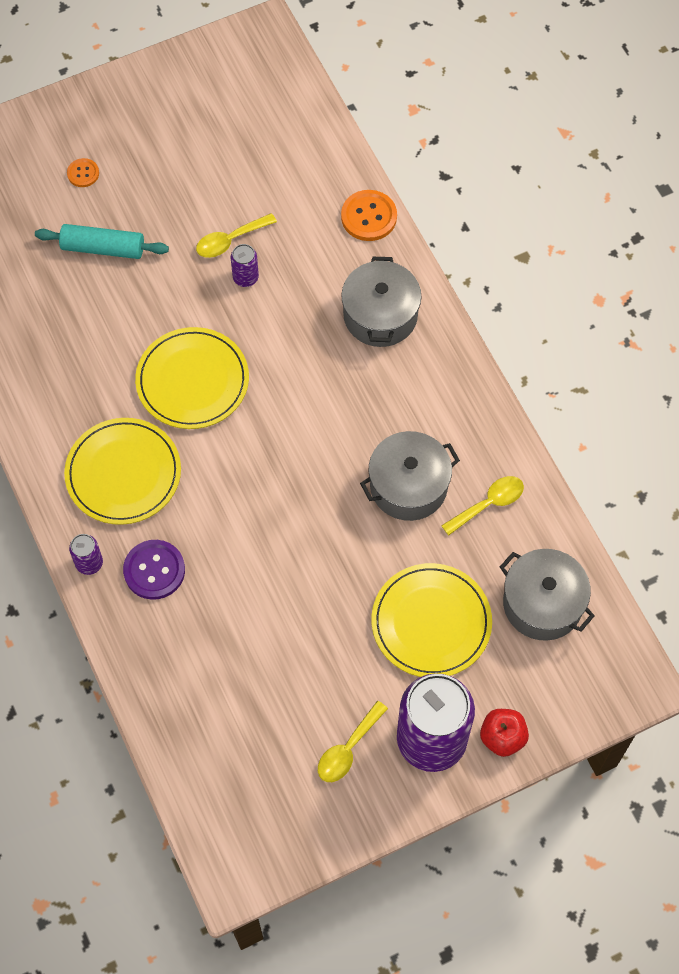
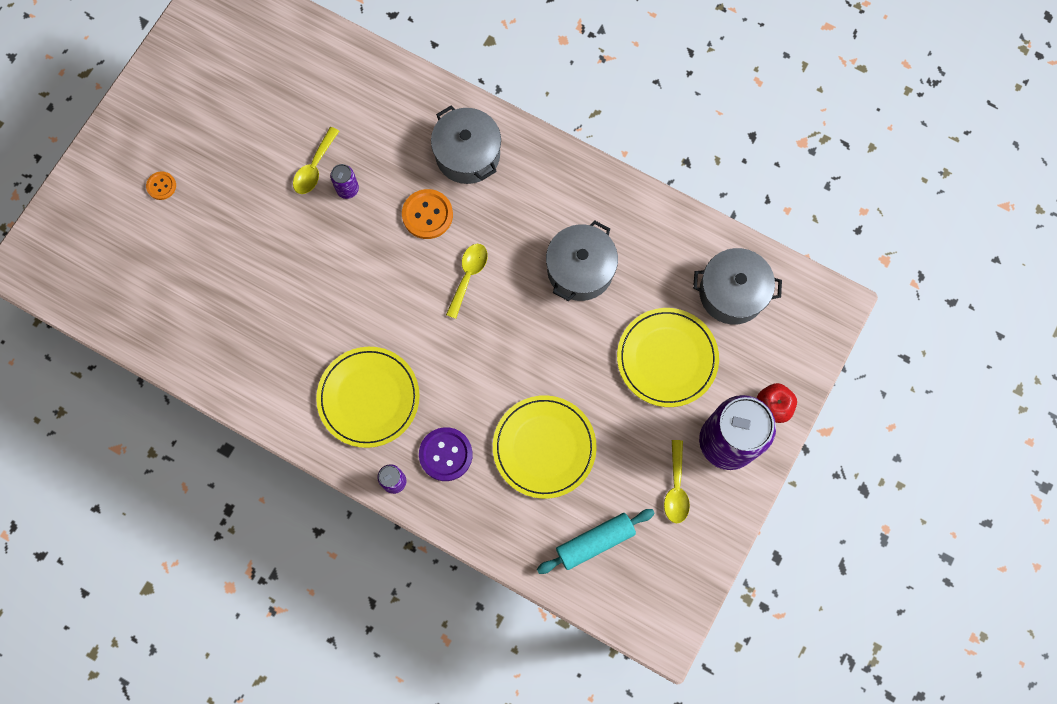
camera: 35 degrees left, 10 degrees up
(103, 248) = (222, 235): turquoise rolling pin -> turquoise rolling pin (595, 541)
(192, 380) = (367, 294): yellow plate -> yellow plate (544, 447)
(369, 217) = (404, 84): orange button -> orange button (427, 215)
(488, 504) = (644, 246): yellow spoon -> yellow spoon (468, 276)

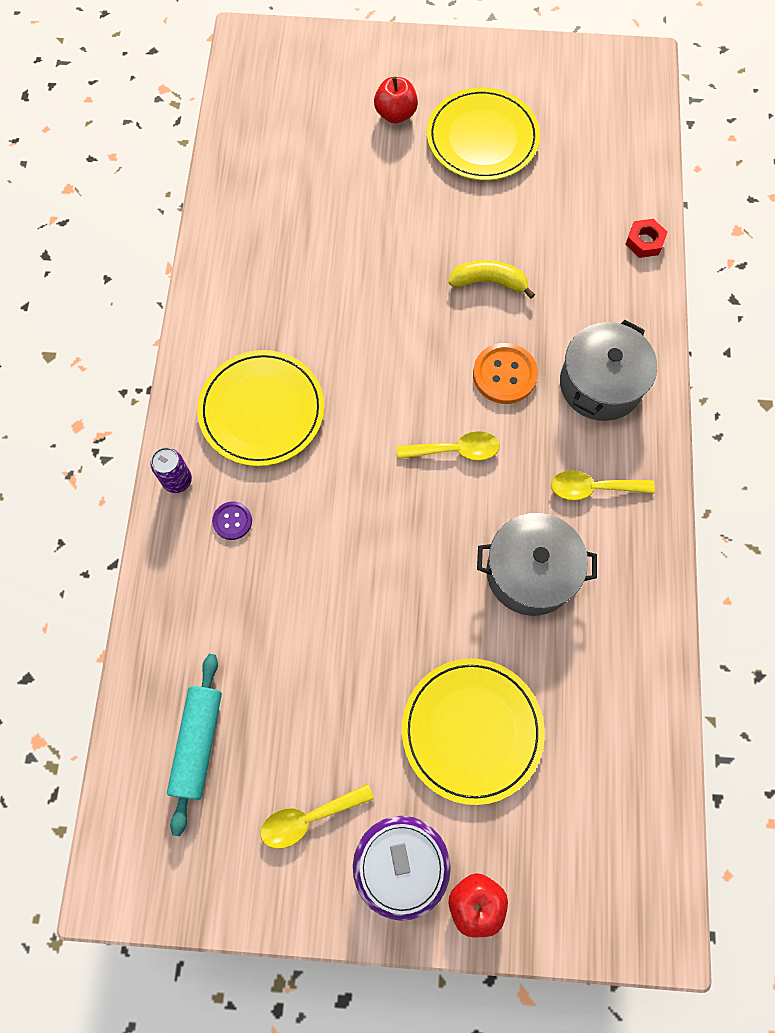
camera: 65 degrees right, 5 degrees down
(161, 186) = (395, 114): orange button -> red apple
(314, 167) = (495, 240): yellow spoon -> yellow spoon (593, 488)
(347, 189) = (489, 282): purple can -> yellow banana
(372, 66) = (644, 242): none -> red nut
(446, 454) = (232, 521): purple button -> purple button, size x0.58
(544, 447) = (289, 629): yellow plate -> yellow plate (482, 138)
(595, 541) = (198, 743): turquoise rolling pin -> turquoise rolling pin turned 60 degrees clockwise
(732, 293) = (601, 778): grey pot -> none

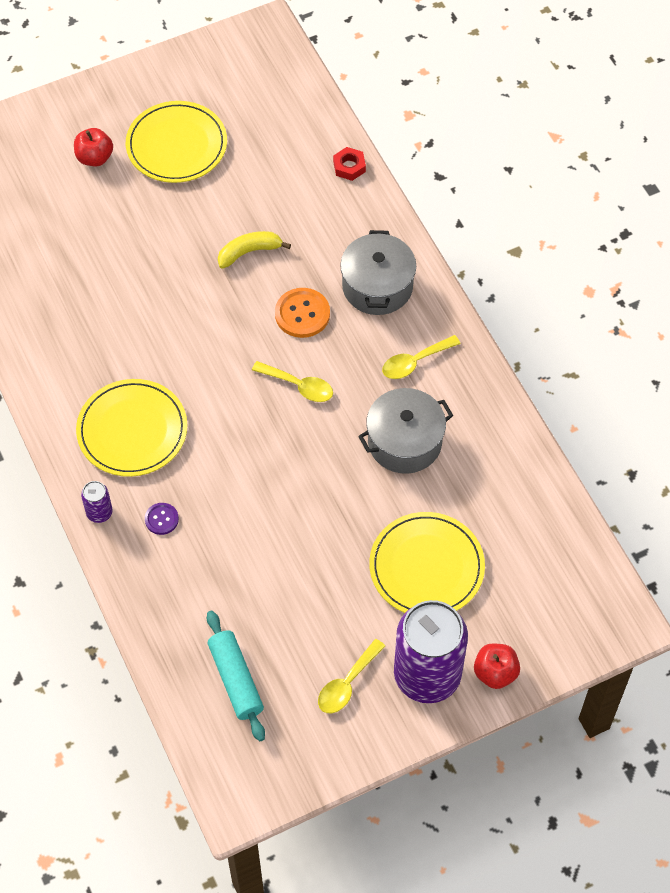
camera: 30 degrees left, 10 degrees down
(455, 450) = (298, 386): yellow spoon -> yellow spoon turned 60 degrees clockwise

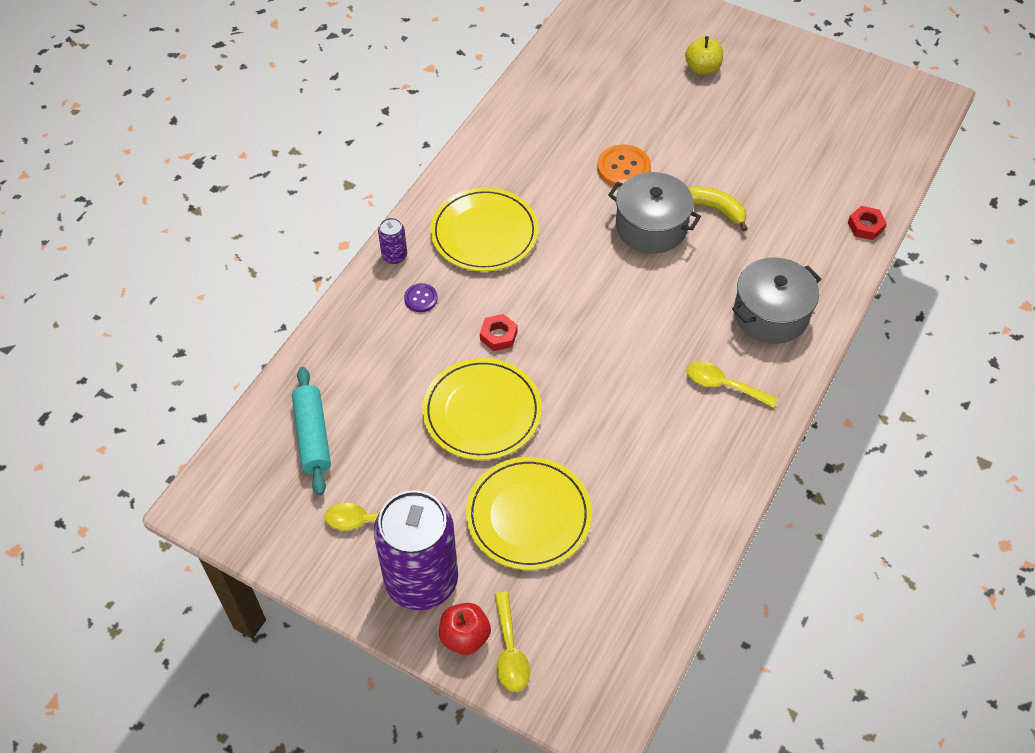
camera: 55 degrees right, 5 degrees down
(95, 158) = (702, 68): red apple -> yellow apple
(176, 145) = (765, 108): yellow plate -> yellow plate (482, 412)
(236, 680) = (313, 436): turquoise rolling pin -> turquoise rolling pin turned 45 degrees counterclockwise
(246, 485) = (498, 335): none -> red nut
(298, 386) = (623, 316): yellow spoon -> yellow spoon (510, 650)
(302, 314) = (693, 278): orange button -> orange button (623, 168)
(404, 442) = (638, 425): grey pot -> grey pot (651, 227)

